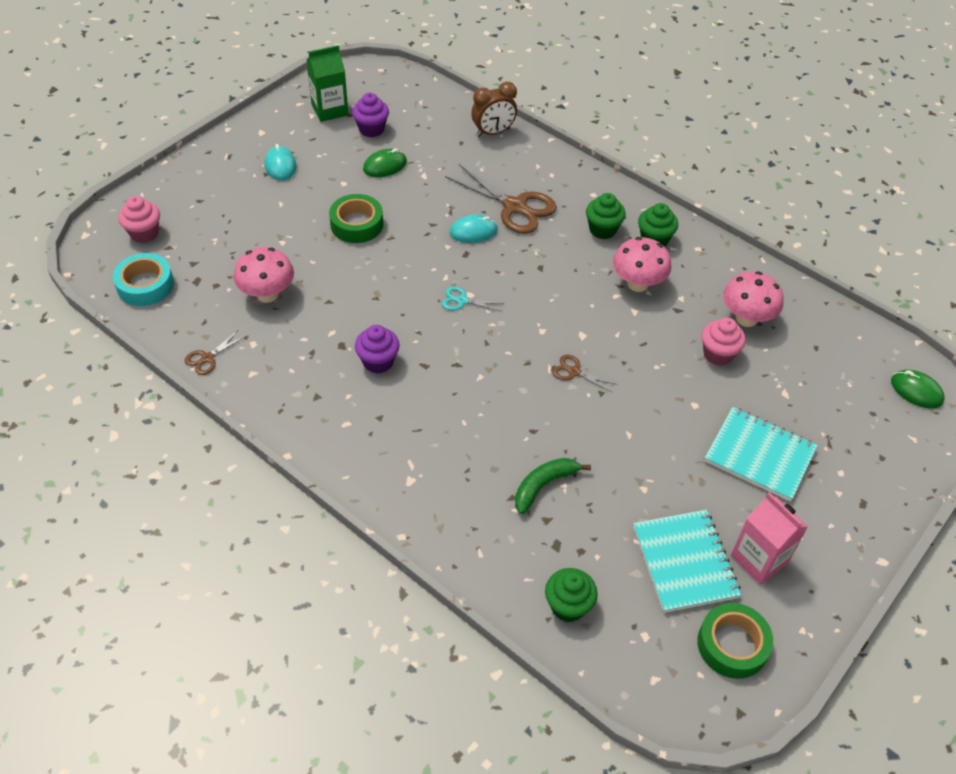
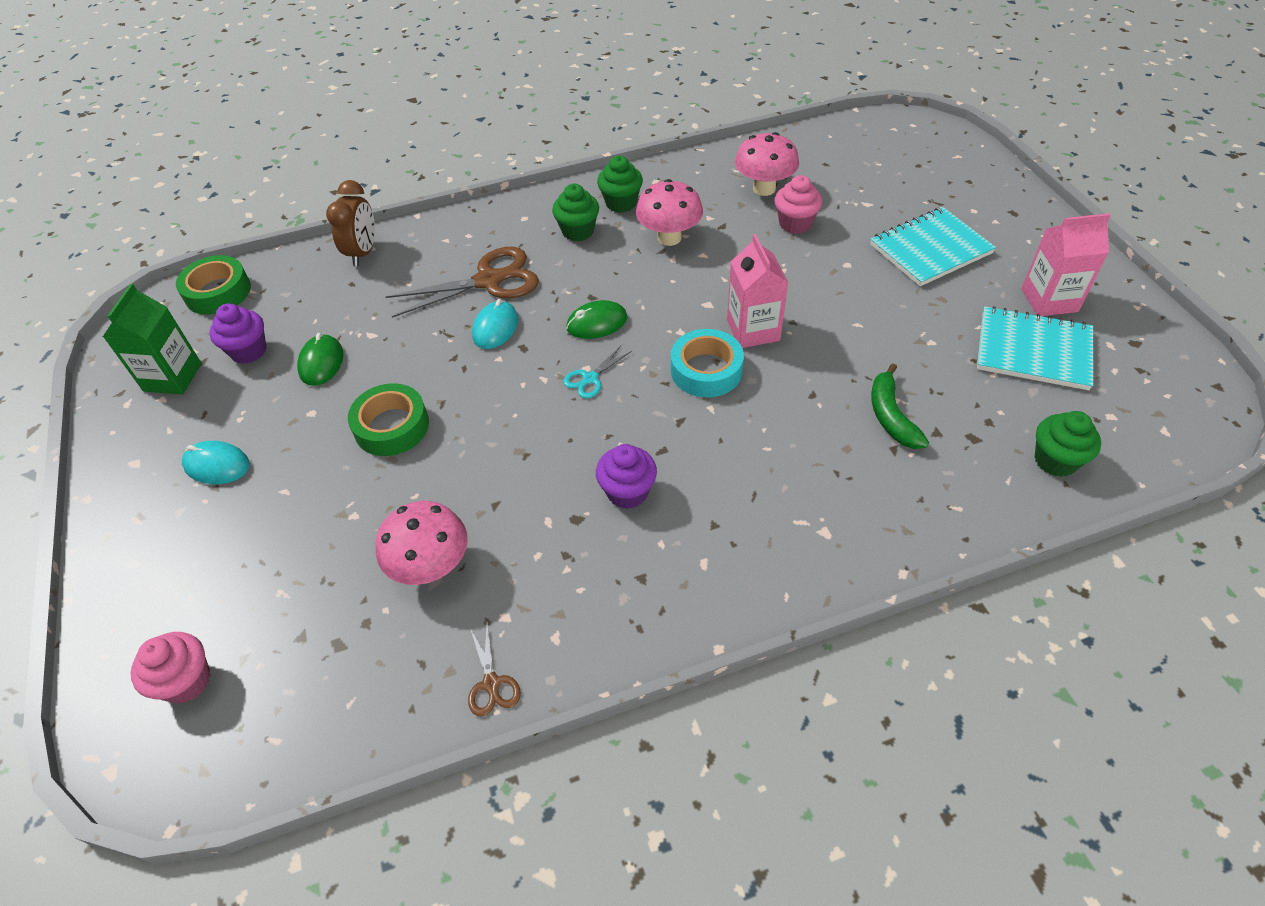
camera: 55 degrees left, 0 degrees up
(145, 285) = (291, 718): turquoise tape -> turquoise tape (706, 370)
(574, 372) = (753, 330): brown scissors -> pink carton
(732, 645) = (1140, 359): green tape -> green tape (218, 292)
(916, 391) = (908, 132): green mouse -> green mouse (597, 323)

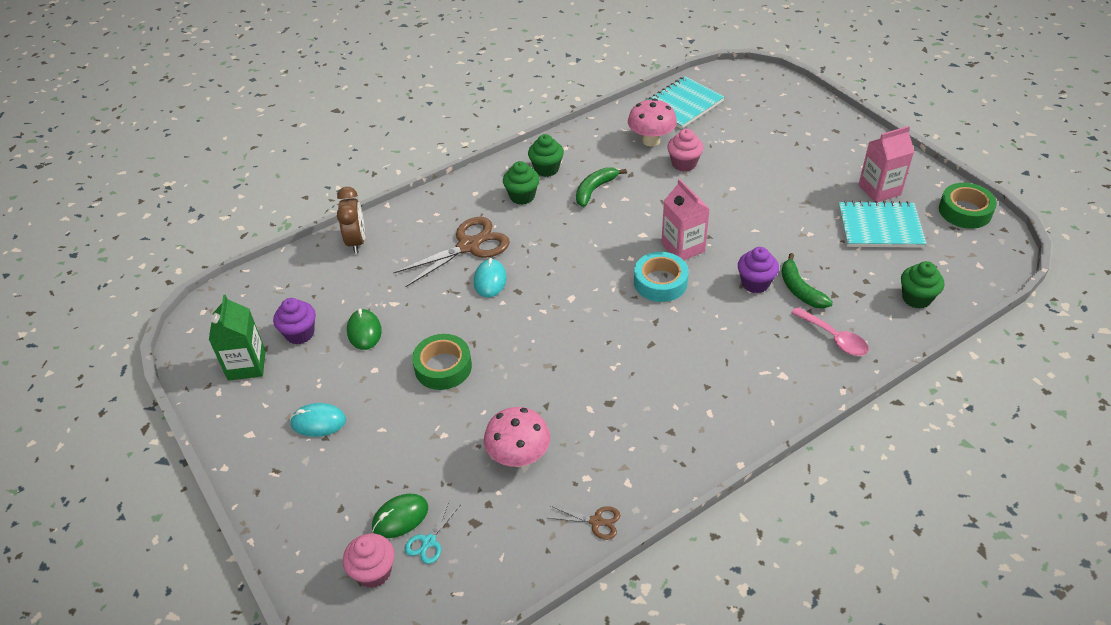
camera: 15 degrees left, 5 degrees down
(218, 292) = (250, 293): green tape -> green tape (965, 211)
(491, 683) = (596, 521): brown scissors -> brown scissors turned 45 degrees counterclockwise
(590, 378) = (578, 304): turquoise scissors -> turquoise scissors (429, 541)
(597, 323) = (566, 263): green mouse -> green mouse (400, 517)
(627, 492) = (638, 377): purple cupcake -> purple cupcake (755, 283)
(669, 238) = (594, 190): pink mushroom -> green banana
(915, 493) = (834, 338): none -> pink spoon
(930, 249) = (787, 167): turquoise notebook -> turquoise notebook (682, 104)

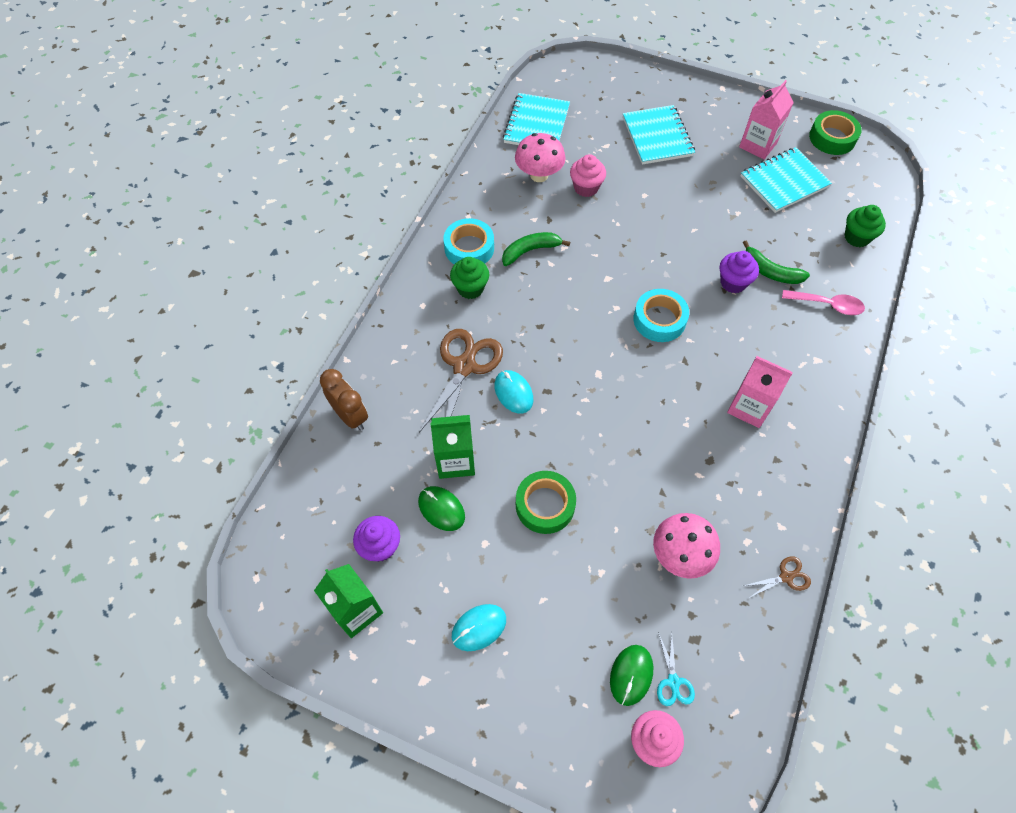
camera: 35 degrees left, 15 degrees up
(404, 305) = (455, 460): none -> green carton
(546, 169) = (469, 248): green cupcake -> turquoise tape
(594, 190) = (530, 251): green banana -> green banana turned 60 degrees clockwise
(683, 247) = (650, 275): pink carton -> pink carton (749, 407)
(785, 150) = (657, 137): none -> turquoise notebook

